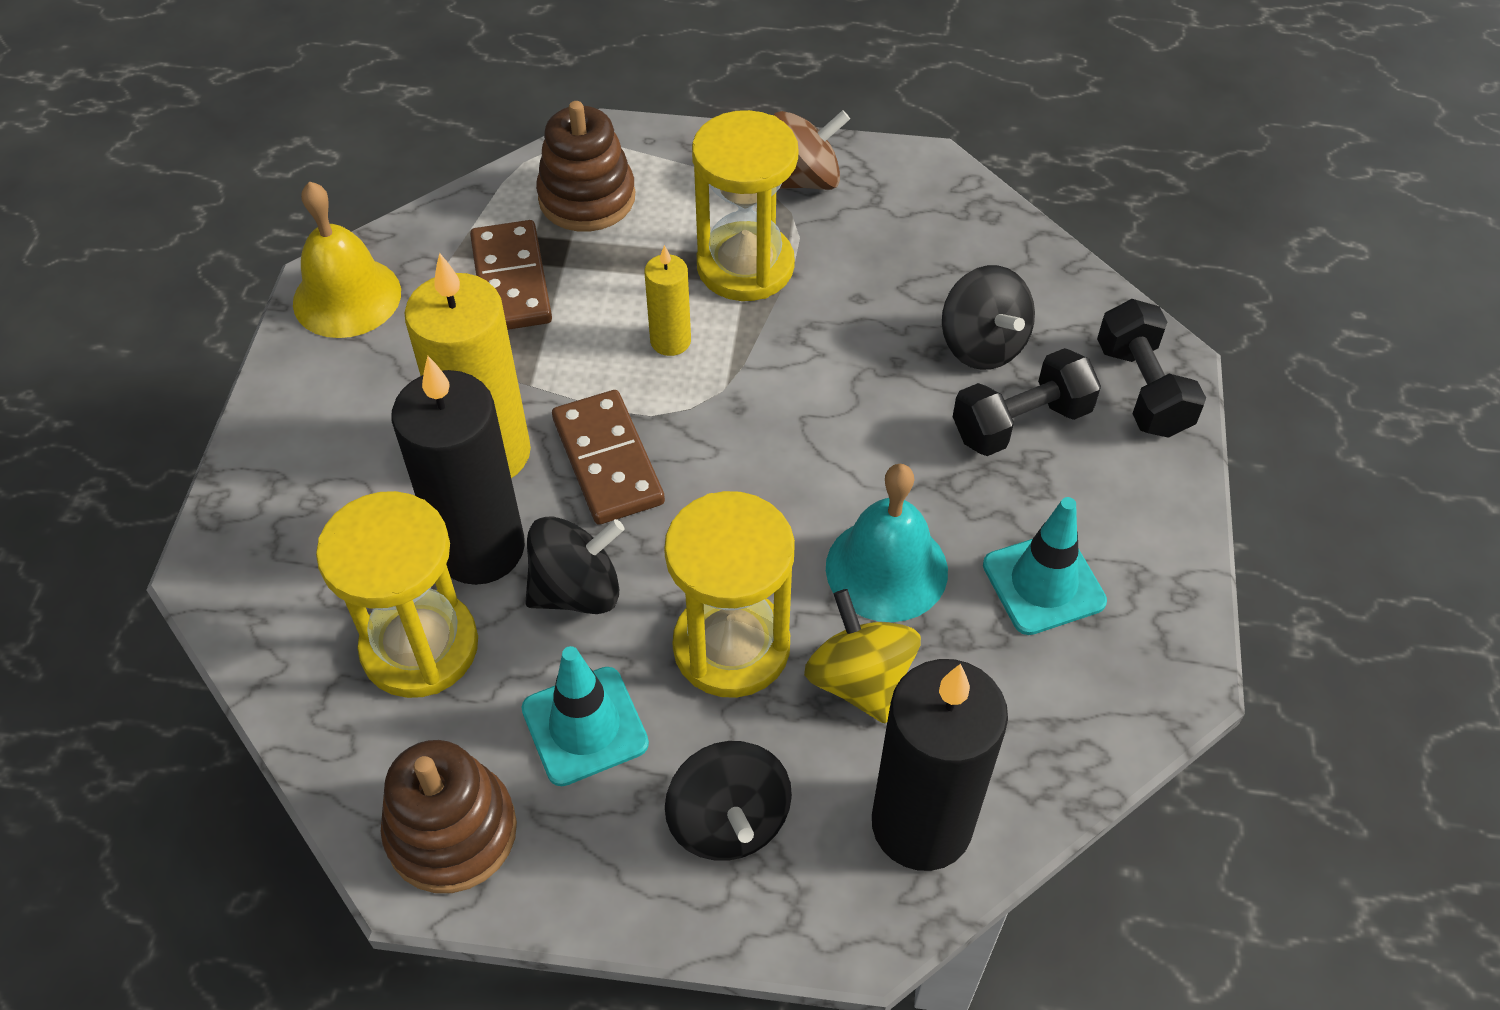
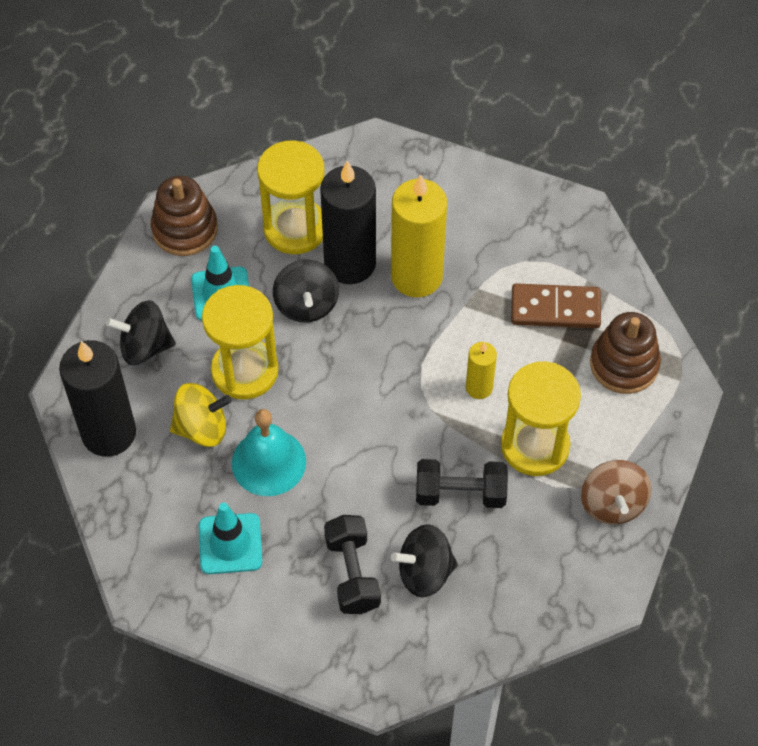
camera: 105 degrees right, 5 degrees up
(347, 297) = (563, 220): yellow bell -> none
(607, 461) = (392, 335): brown domino -> none
(1142, 389) = (358, 660): black dumbbell -> black dumbbell (460, 493)

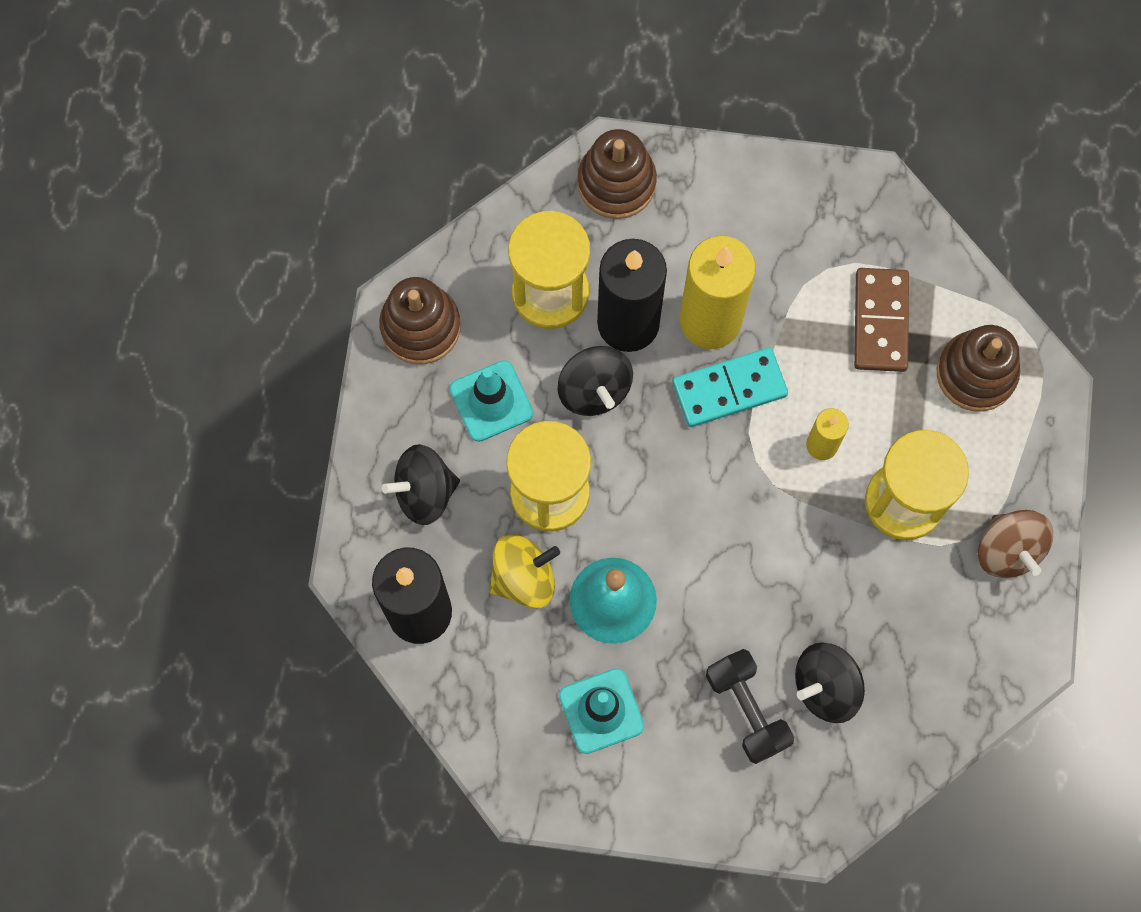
camera: 15 degrees left, 15 degrees up
(374, 164) = (616, 183): none -> brown stacking toy
(416, 329) = (729, 389): none -> turquoise domino
(460, 493) = (838, 582): black dumbbell -> none
(555, 308) = (880, 321): brown domino -> brown domino turned 75 degrees counterclockwise

